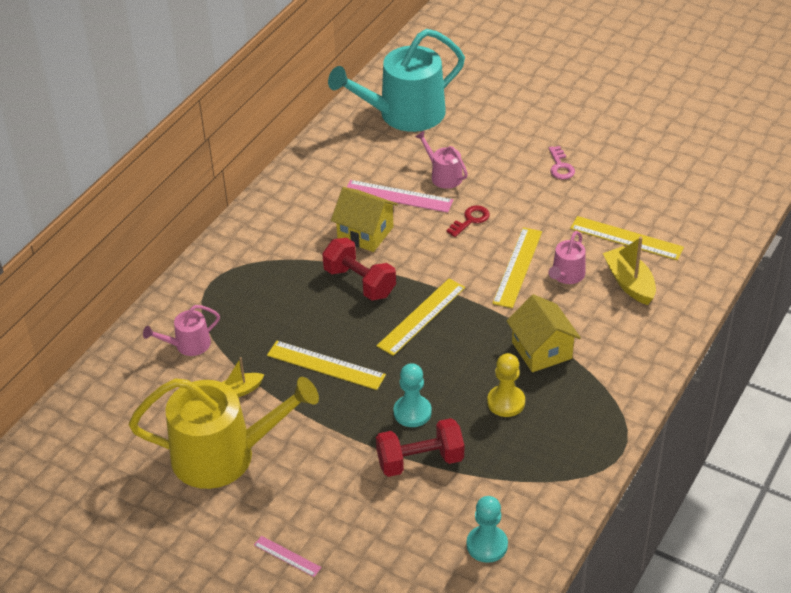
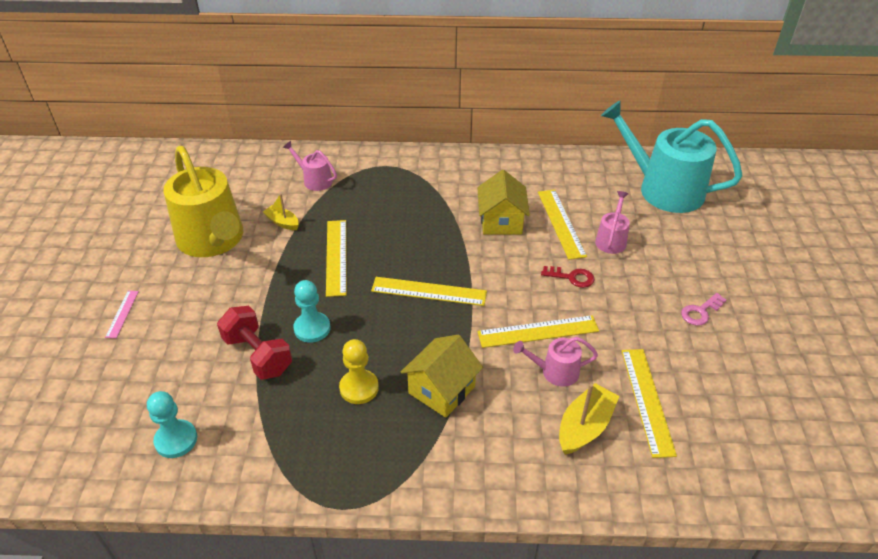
camera: 60 degrees right, 0 degrees up
(359, 282) = (442, 240): red dumbbell -> none
(398, 196) = (561, 223): pink ruler -> yellow ruler

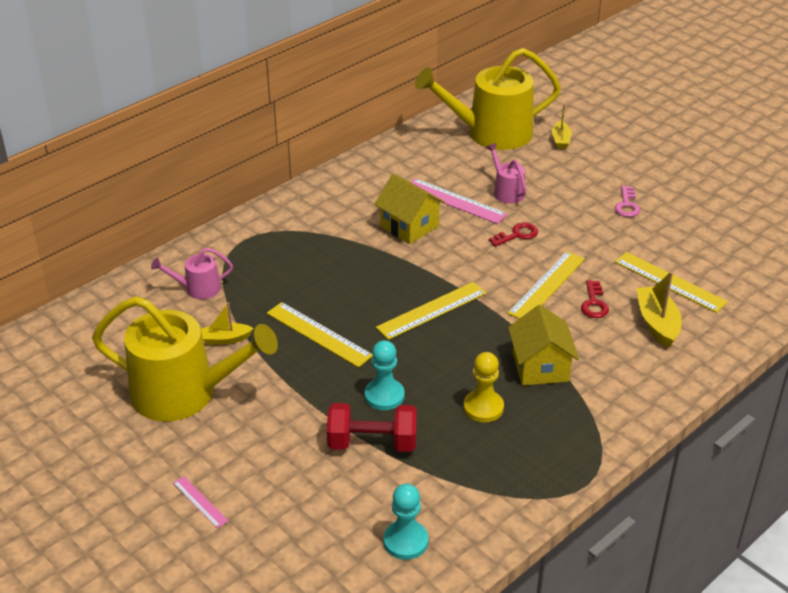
camera: 45 degrees left, 5 degrees down
(555, 372) = (594, 303): pink watering can -> red key
(561, 223) = (455, 201): yellow ruler -> pink ruler
(663, 189) = (491, 133): turquoise watering can -> yellow watering can
(716, 226) = (560, 140): none -> yellow boat

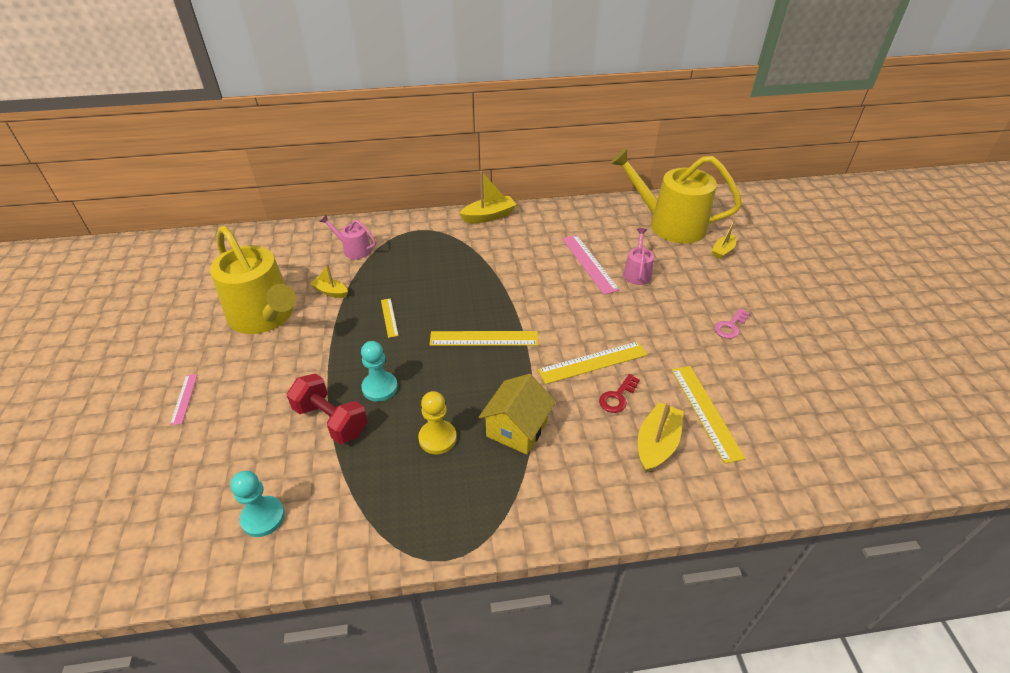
camera: 35 degrees right, 5 degrees up
(305, 195) = (489, 216): none -> yellow boat
(318, 334) = (389, 317): yellow ruler -> yellow ruler, size x0.54
(409, 226) = (535, 268): yellow house -> none
(517, 235) = (611, 310): red key -> none

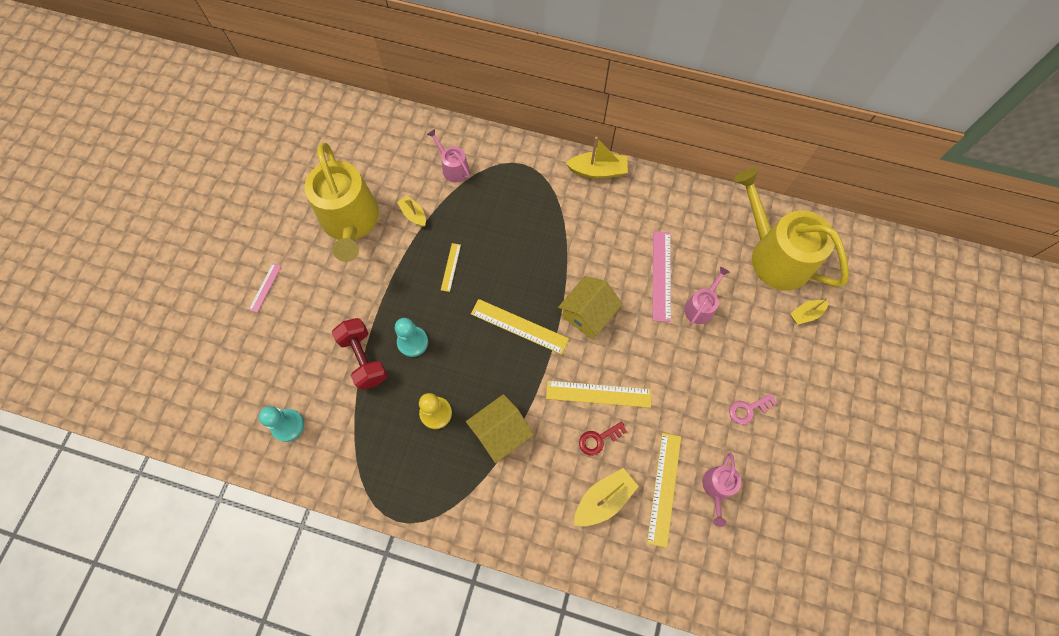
camera: 25 degrees right, 25 degrees up
(543, 309) = (588, 314): none -> yellow house
(751, 392) = (717, 488): none -> pink watering can

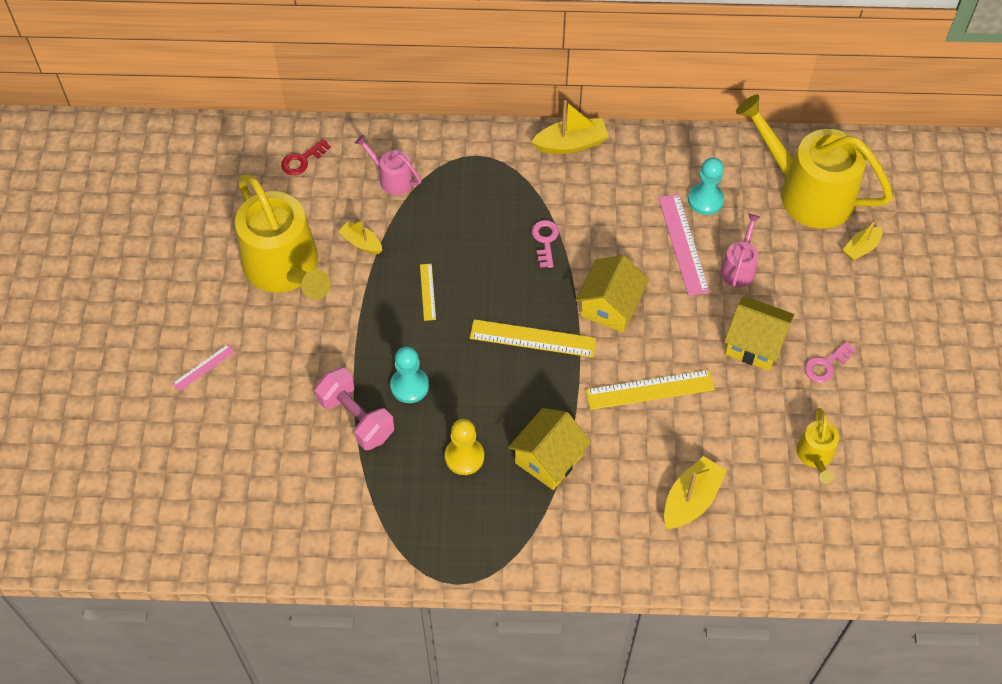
camera: 15 degrees left, 10 degrees down
(265, 287) = (203, 367): pink ruler -> pink ruler turned 45 degrees clockwise
(288, 425) = (288, 514): turquoise pawn -> turquoise pawn (705, 200)
(364, 358) = (356, 418): red dumbbell -> pink dumbbell
(554, 246) = (545, 240): none -> pink key
(598, 439) = (665, 438): red key -> red key (302, 160)
(664, 488) = (756, 471): yellow ruler -> none
(694, 376) = (754, 344): none -> yellow house
(717, 488) = (815, 456): pink watering can -> yellow watering can

